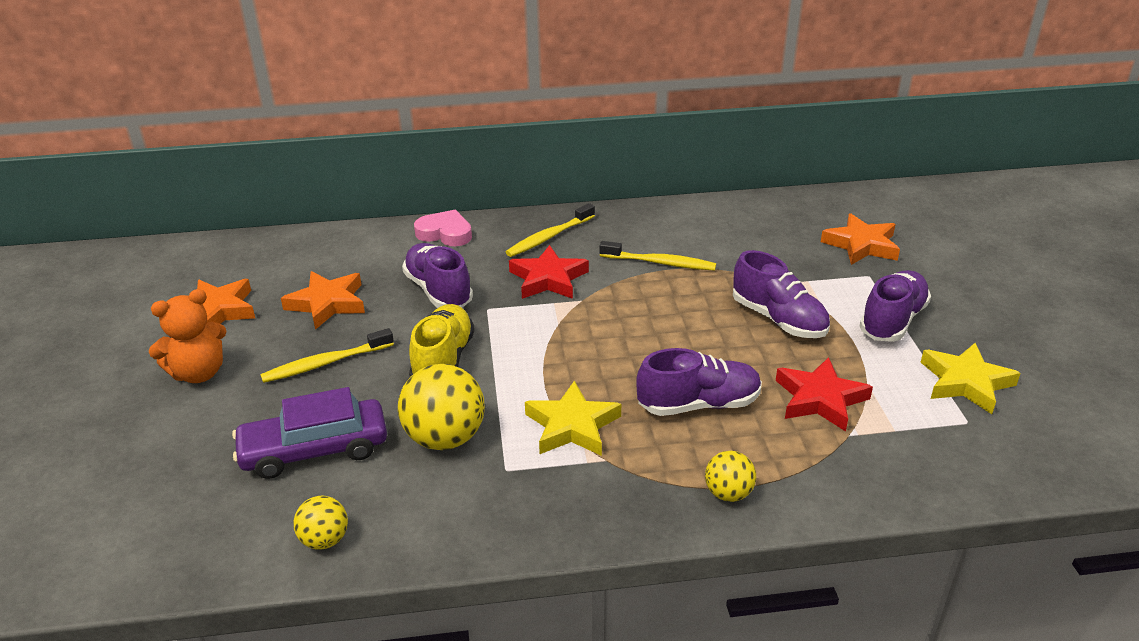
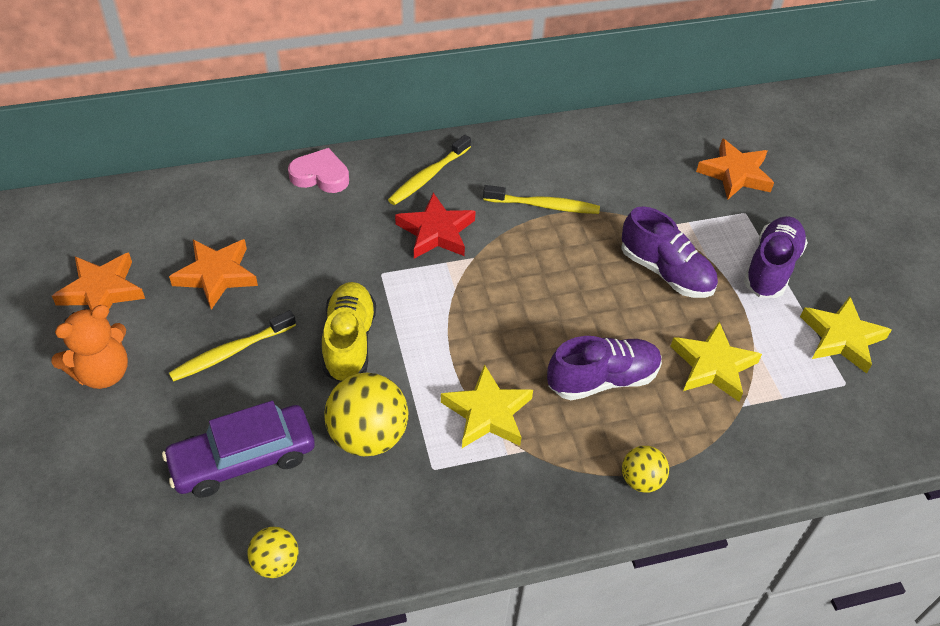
camera: 10 degrees left, 15 degrees up
(438, 291) = (328, 253): purple shoe -> none
(820, 399) = (713, 366): red star -> yellow star

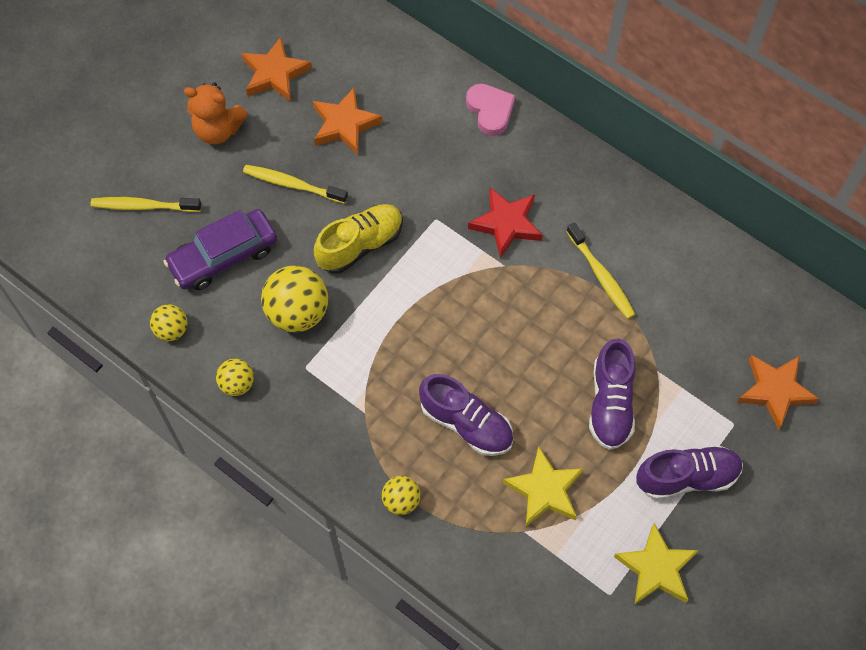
camera: 55 degrees right, 15 degrees up
(243, 459) = (223, 256): purple car -> purple car turned 60 degrees counterclockwise
(395, 541) = (237, 384): none -> yellow ball
(428, 176) = (557, 178): yellow toothbrush -> yellow toothbrush (143, 206)
(487, 413) = (375, 369): yellow star -> none

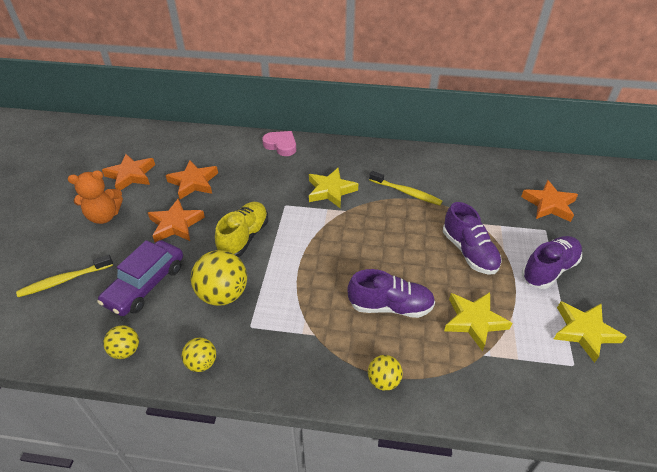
camera: 30 degrees left, 20 degrees down
(293, 185) = (176, 224): yellow toothbrush -> orange star
(506, 224) = (331, 190): red star -> yellow star

